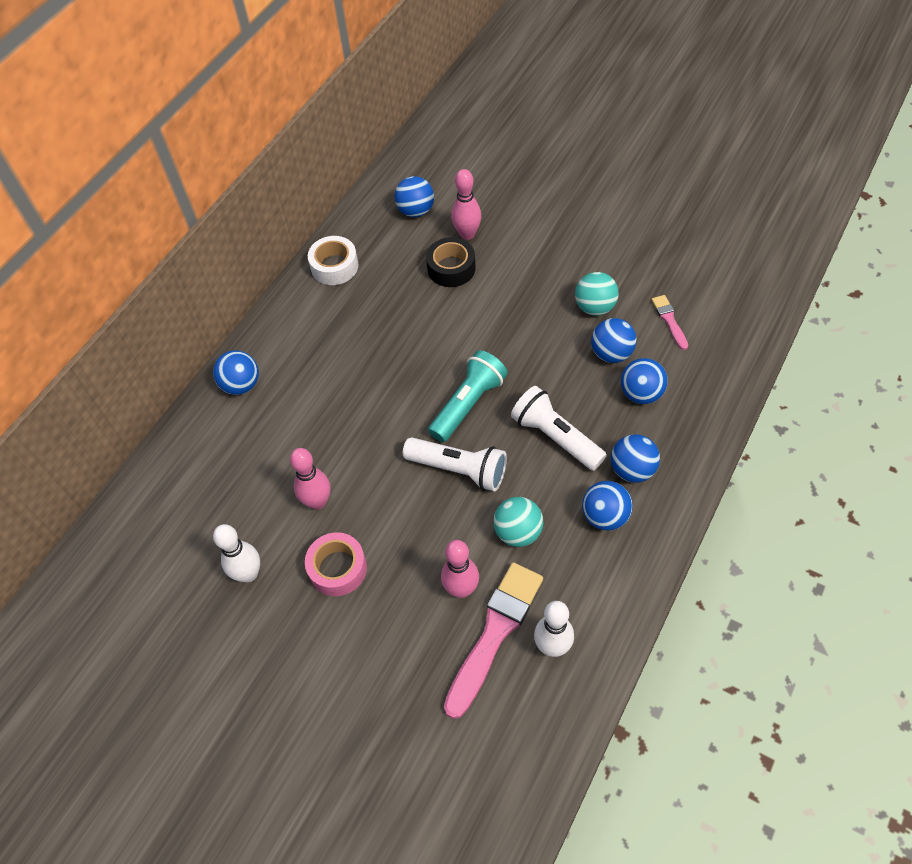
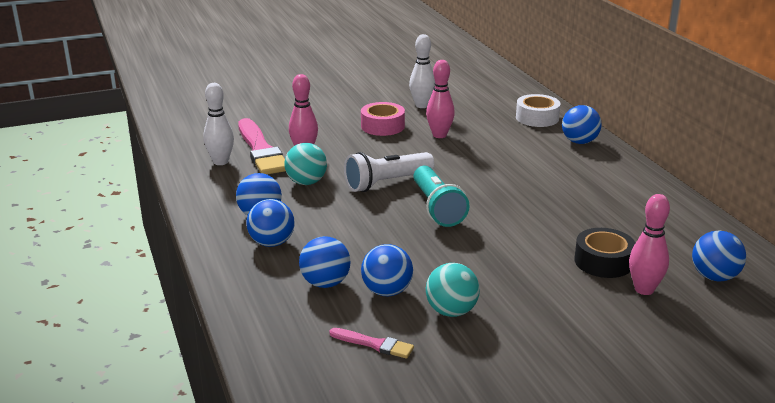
camera: 125 degrees right, 30 degrees down
(334, 266) = (673, 211): white tape -> white tape (537, 118)
(555, 437) = (351, 227): white flashlight -> none

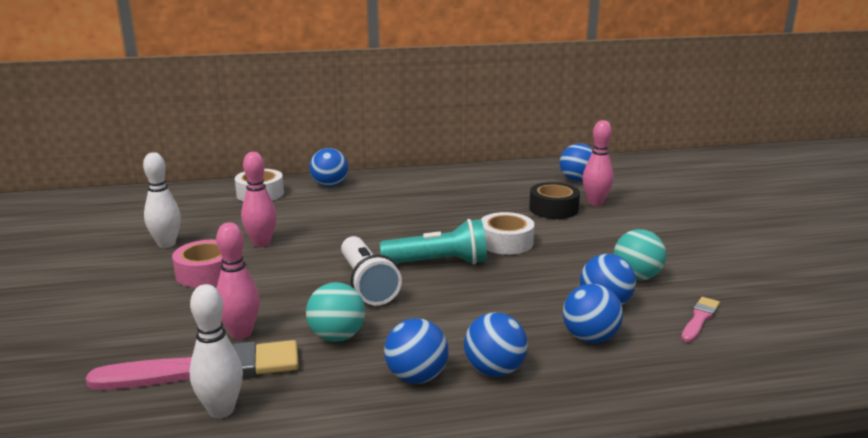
camera: 80 degrees left, 5 degrees down
(497, 237) = (506, 242): none -> white tape

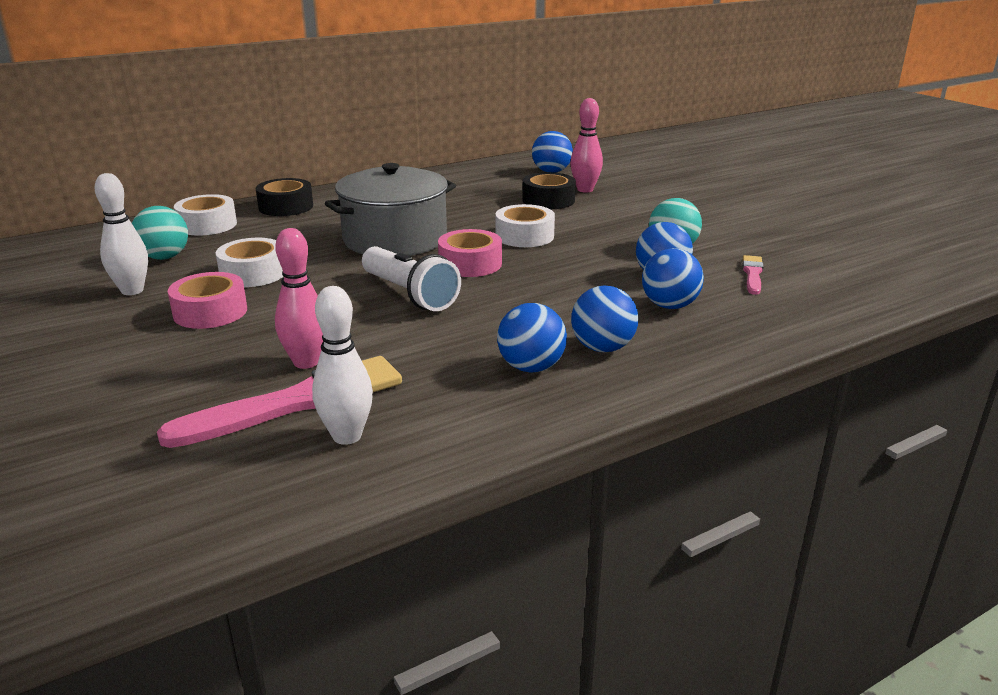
camera: 20 degrees left, 5 degrees up
(261, 243) = (253, 273): pink bowling pin -> white tape
(330, 185) = (286, 207): blue ball -> black tape
(337, 337) = (418, 347): turquoise ball -> turquoise ball (164, 257)
(393, 228) = (395, 239): none -> grey pot
(438, 263) = (470, 264): turquoise flashlight -> pink tape

